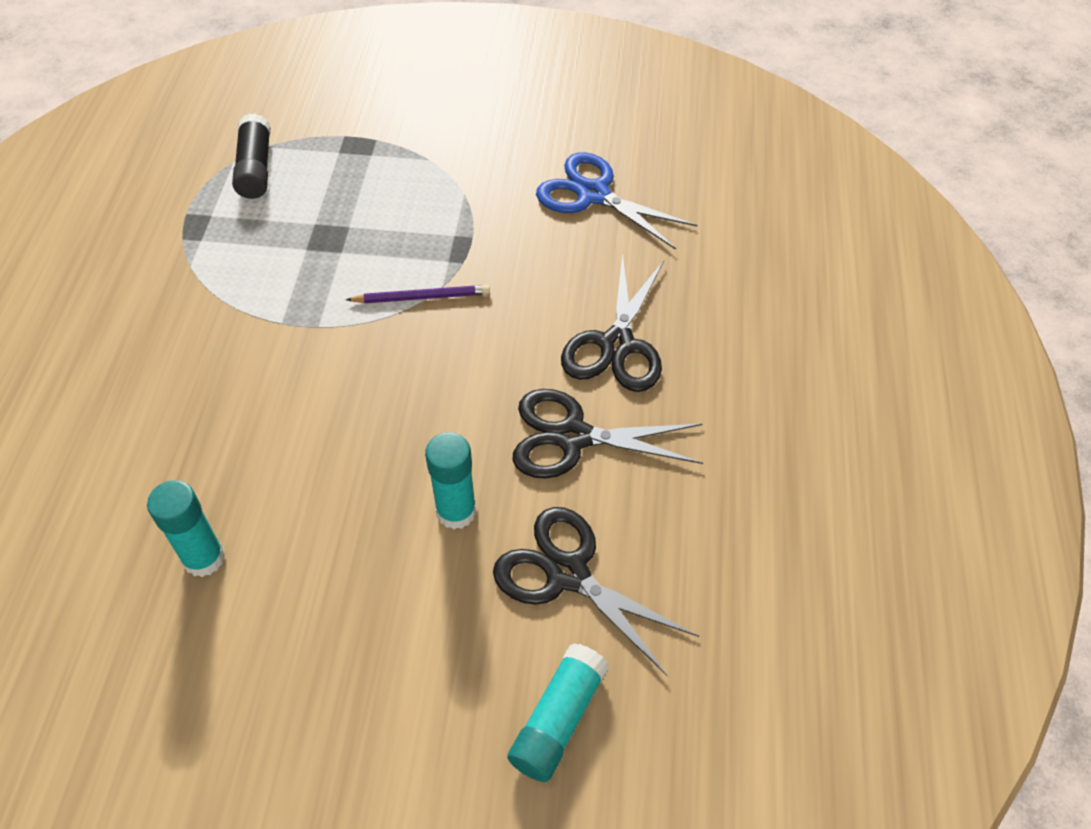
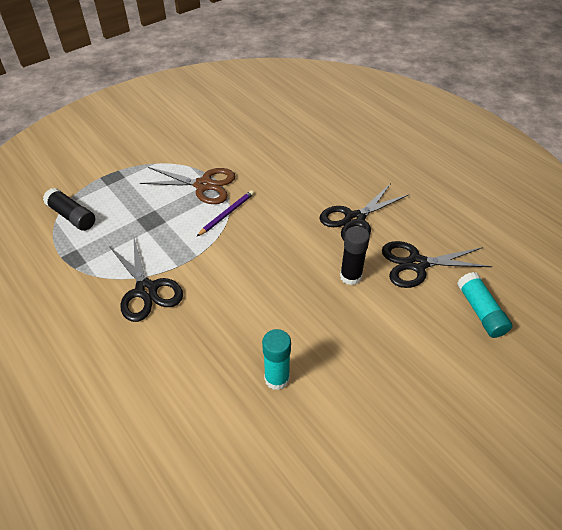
camera: 45 degrees left, 5 degrees down
(446, 234) = (204, 185): none -> brown scissors
(456, 511) = (350, 276): turquoise glue stick -> black glue stick
(593, 194) = (244, 135): blue scissors -> none
(617, 345) = (326, 179): black scissors -> black scissors (146, 290)

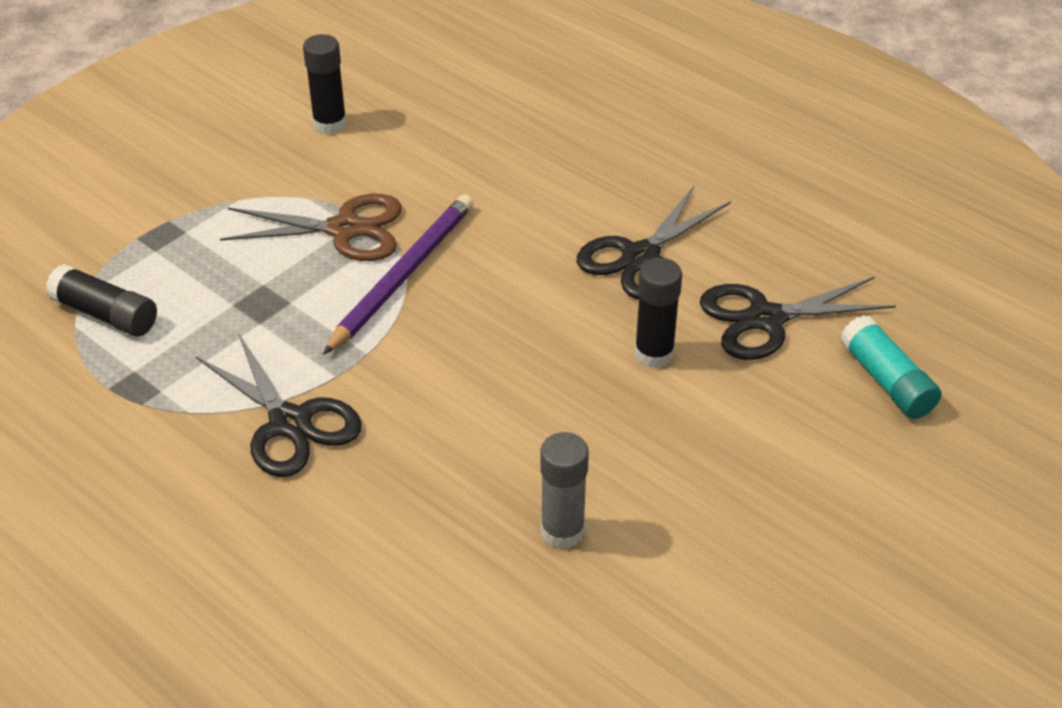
camera: 10 degrees left, 5 degrees down
(211, 129) = (330, 124): none -> black glue stick
(227, 214) = (403, 275): purple pencil -> purple pencil, size x1.71
(277, 378) = (562, 531): turquoise glue stick -> grey glue stick

